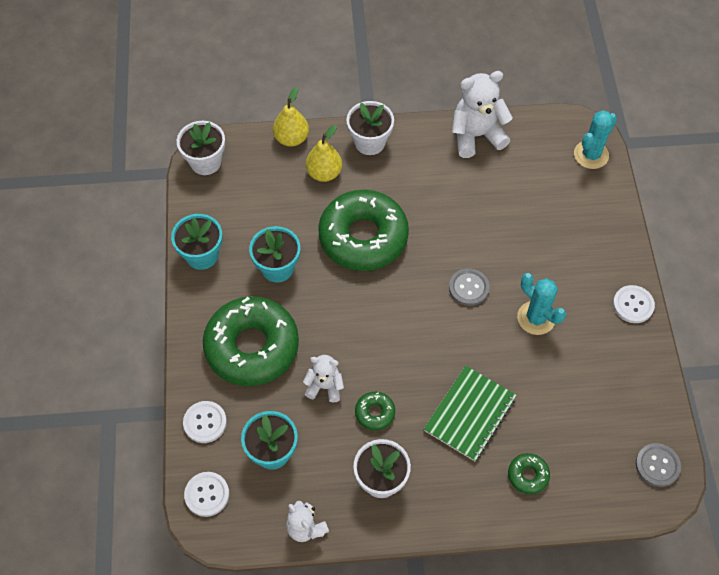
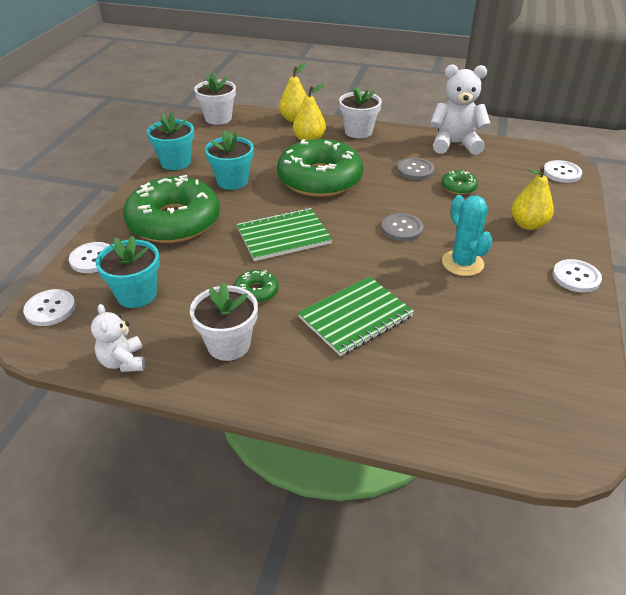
camera: 20 degrees right, 20 degrees down
(324, 386) = (220, 261): white teddy bear -> none
(366, 334) = (283, 236): none -> green notebook
(528, 475) = (397, 386): green donut -> green donut (458, 187)
(578, 246) = (528, 224): none -> yellow pear
(591, 155) = (561, 173): turquoise cactus -> white button
(657, 465) = (568, 421): grey button -> grey button (415, 170)

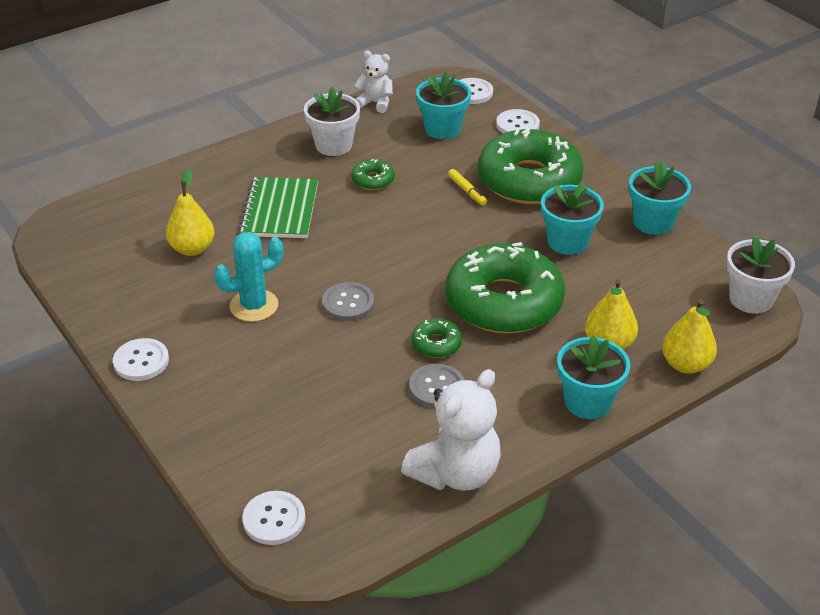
camera: 130 degrees right, 0 degrees up
(219, 240) = (467, 191): none -> yellow marker
(283, 236) = (428, 227): green notebook -> none
(358, 132) = (587, 402): white flower pot -> turquoise flower pot
(458, 187) = (362, 397): green donut -> green donut (436, 344)
(462, 263) = (254, 306): turquoise cactus -> turquoise cactus turned 45 degrees counterclockwise
(528, 224) = (238, 395): yellow pear -> yellow pear (192, 249)

